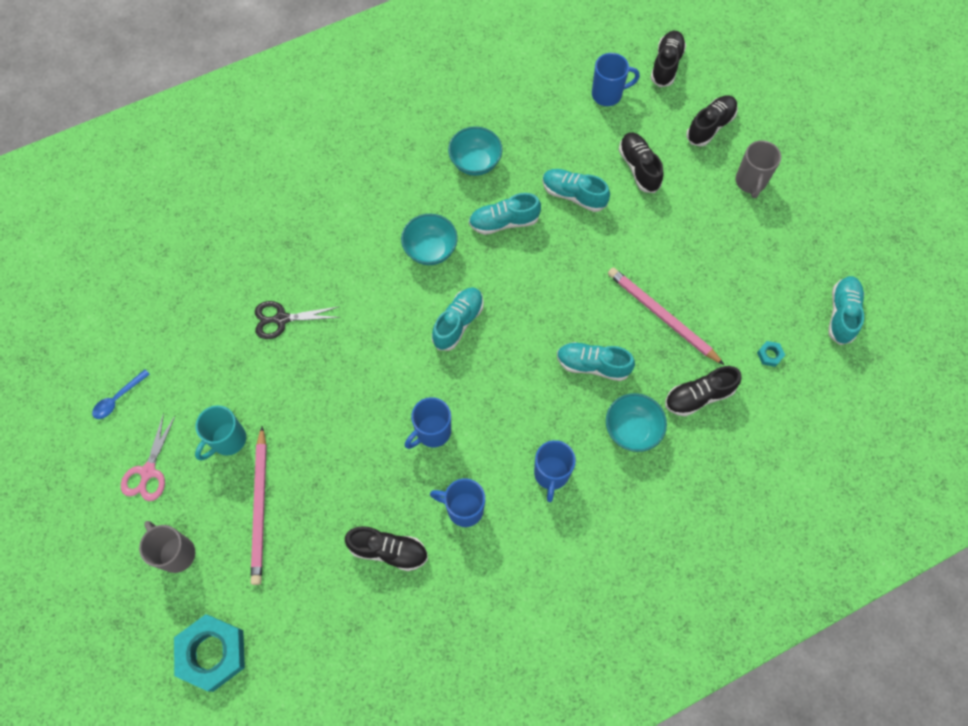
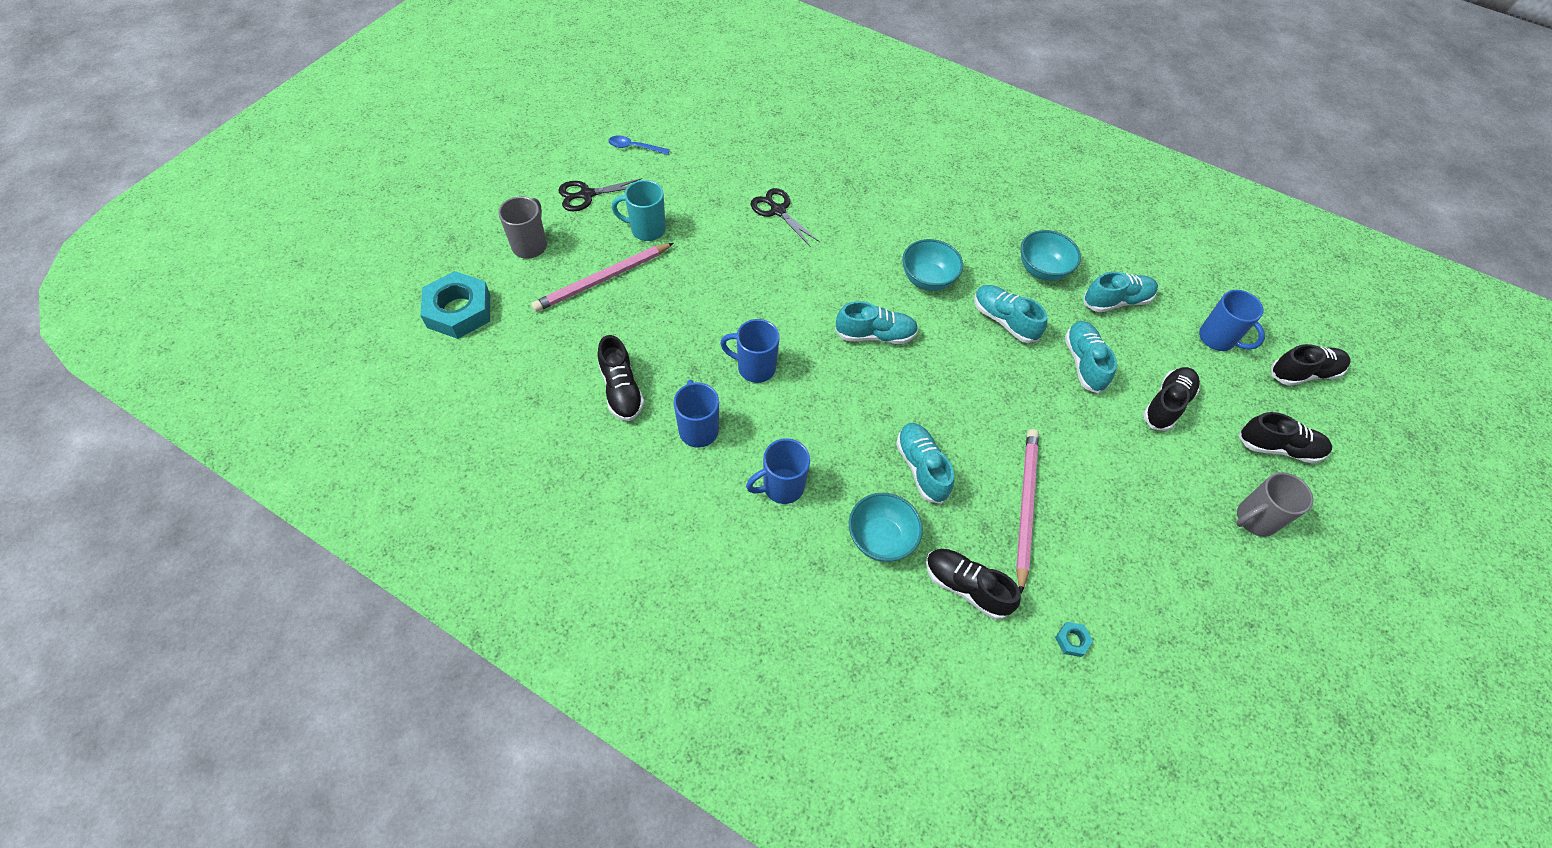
camera: 55 degrees right, 10 degrees down
(148, 472) = (586, 195): pink scissors -> black scissors
(842, 314) = (1189, 700): turquoise shoe -> turquoise shoe (1116, 301)

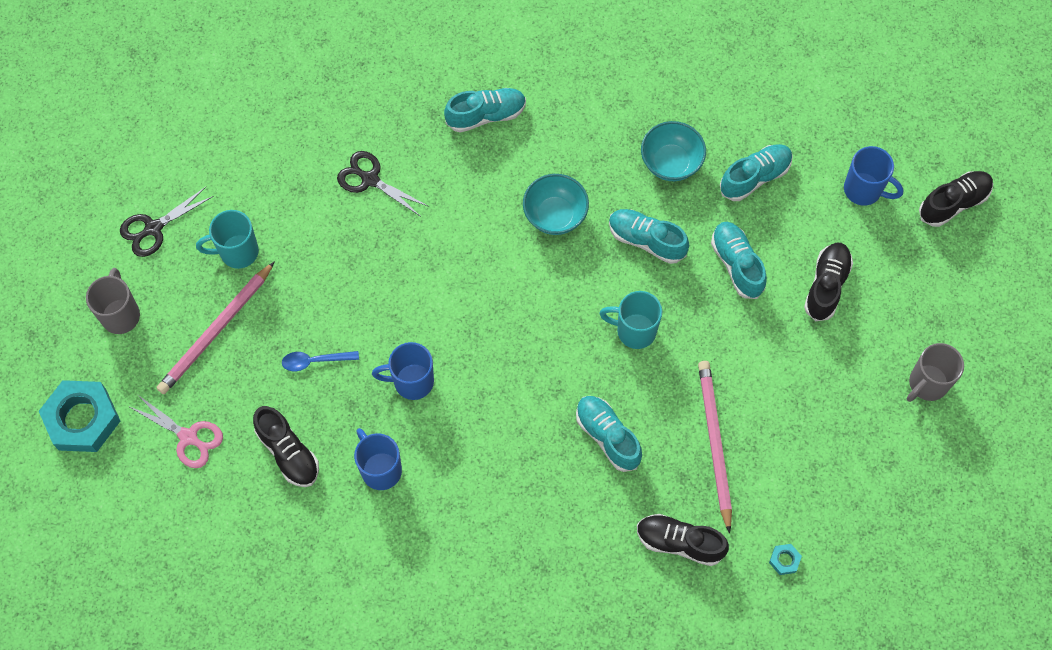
camera: 15 degrees left, 10 degrees up
(540, 351) = (188, 437): none -> pink scissors
(634, 147) = (179, 146): blue spoon -> blue spoon (314, 361)
(782, 487) = (481, 502): blue mug -> none
(875, 335) = (521, 302): turquoise shoe -> turquoise shoe (486, 115)
(880, 538) = (589, 522): turquoise bowl -> none
(973, 388) = (634, 331): none -> turquoise mug
(1278, 448) = (939, 298): black shoe -> none

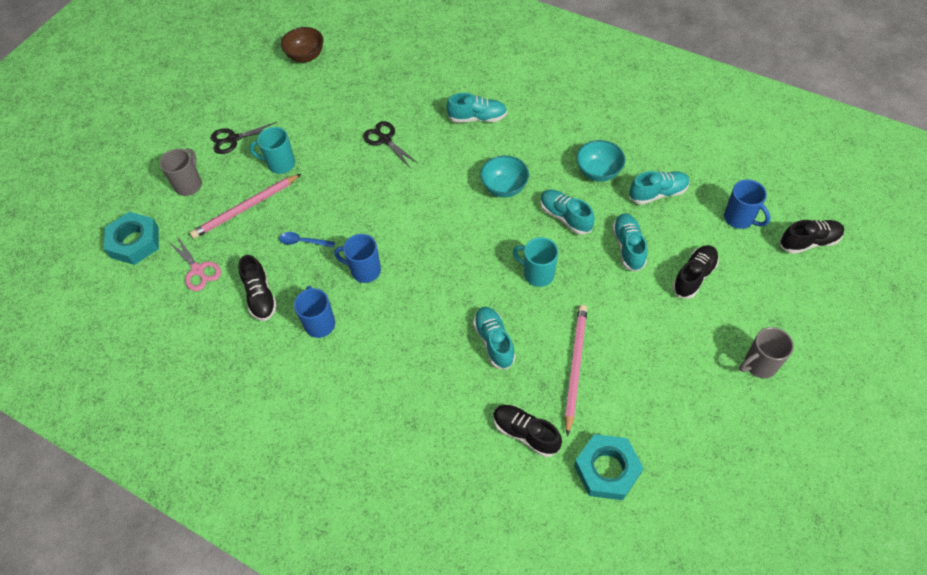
camera: 20 degrees right, 10 degrees down
(204, 66) = (306, 56): none -> brown bowl
(784, 560) = (607, 469): turquoise nut -> turquoise nut, size x2.46

